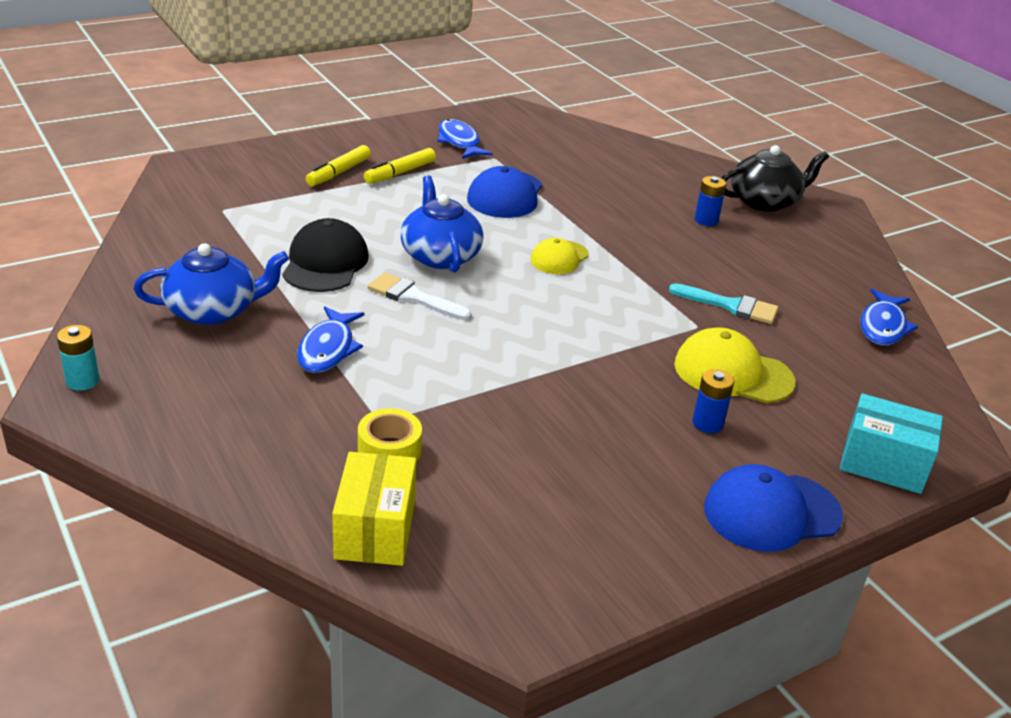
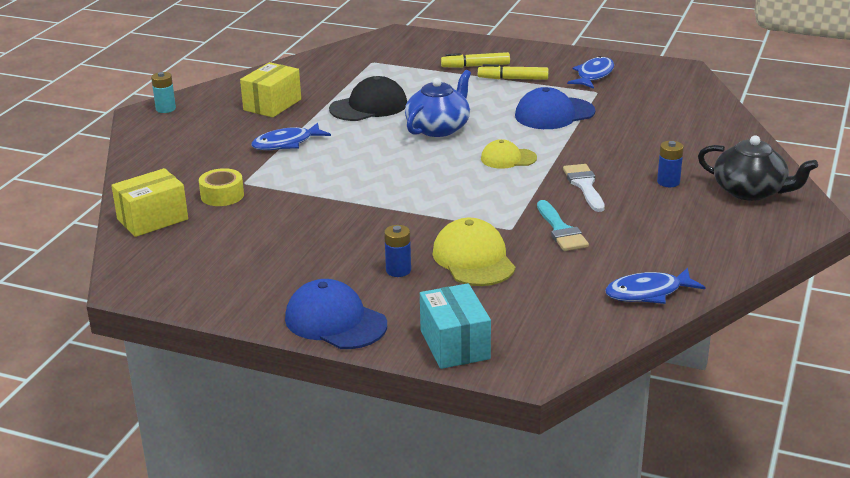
camera: 55 degrees right, 5 degrees down
(213, 310) = (272, 105): blue teapot -> yellow box
(413, 297) = (378, 141): white brush -> white brush (584, 185)

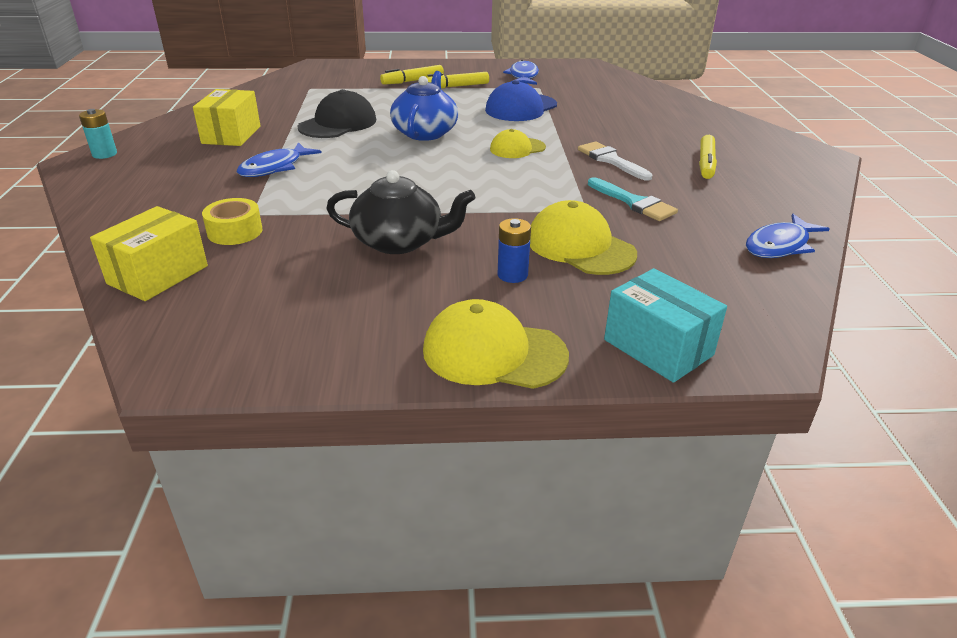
camera: 25 degrees left, 5 degrees up
(335, 321) = (494, 353): blue cap -> yellow cap
(668, 182) = (678, 146): blue battery -> none
(674, 205) = (706, 163): none -> yellow marker
(750, 191) = (751, 143): black teapot -> black teapot (399, 242)

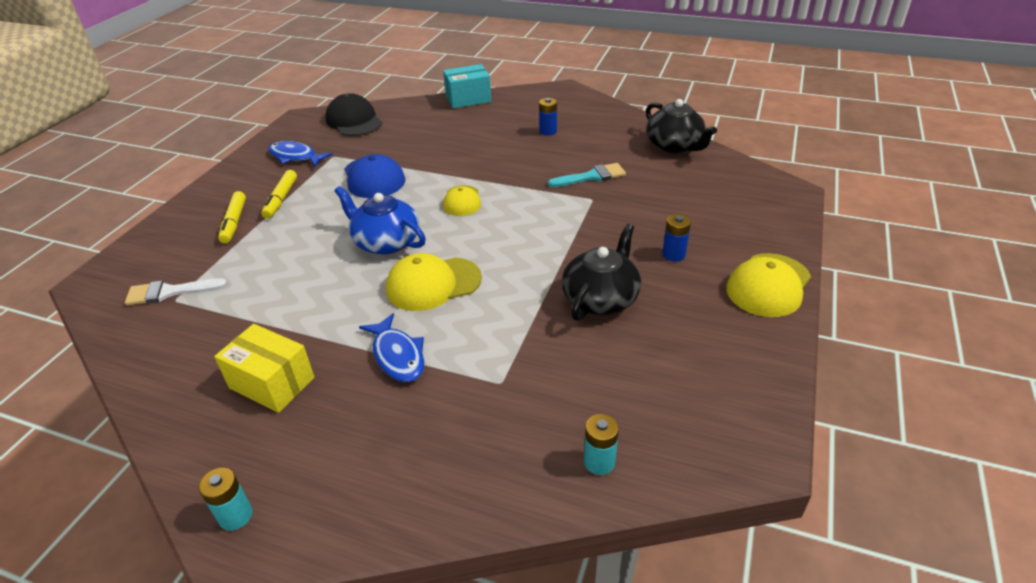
camera: 65 degrees left, 5 degrees up
(158, 275) = (599, 462): yellow box -> turquoise battery
(235, 231) = (533, 399): yellow tape -> none
(338, 124) = (312, 294): black cap -> black cap (354, 121)
(580, 246) = (645, 216): yellow cap -> yellow cap (433, 284)
(611, 160) = (516, 165): white brush -> white brush (170, 292)
(658, 347) = (774, 222): turquoise box -> turquoise box (468, 99)
(706, 163) = (548, 131): yellow marker -> blue battery
(779, 245) = (674, 146): blue fish -> black teapot

